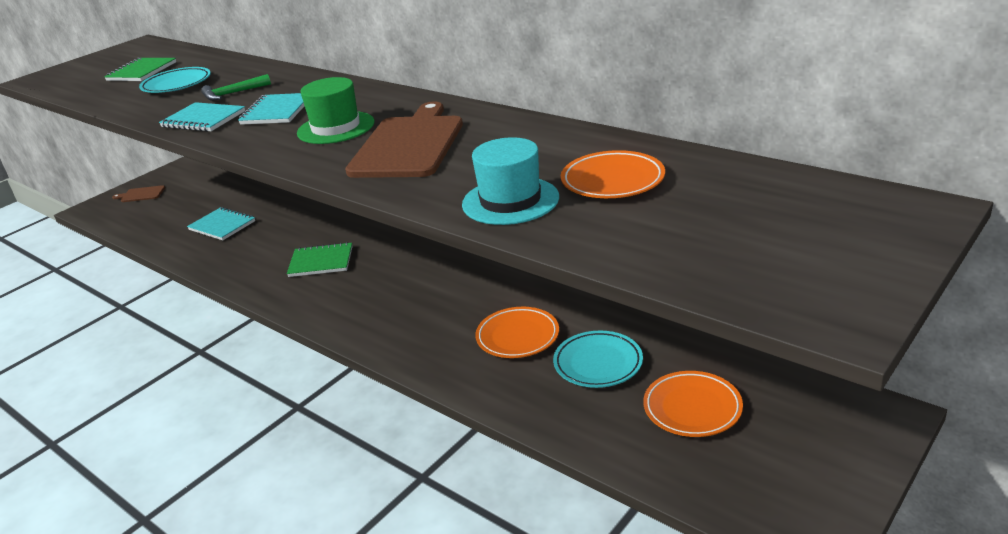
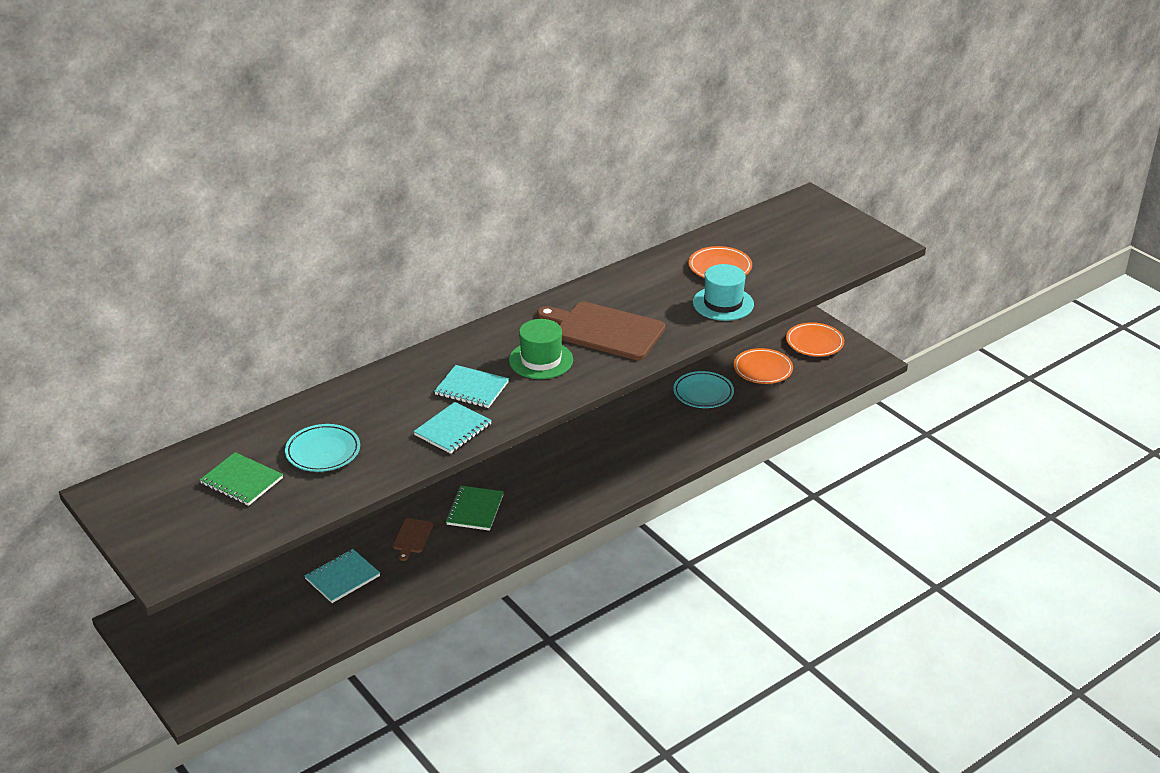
camera: 80 degrees left, 5 degrees up
(141, 194) = (191, 653): brown cutting board -> brown cutting board (412, 537)
(233, 93) = (394, 414): green hammer -> none
(517, 336) = (655, 420): orange plate -> orange plate (814, 343)

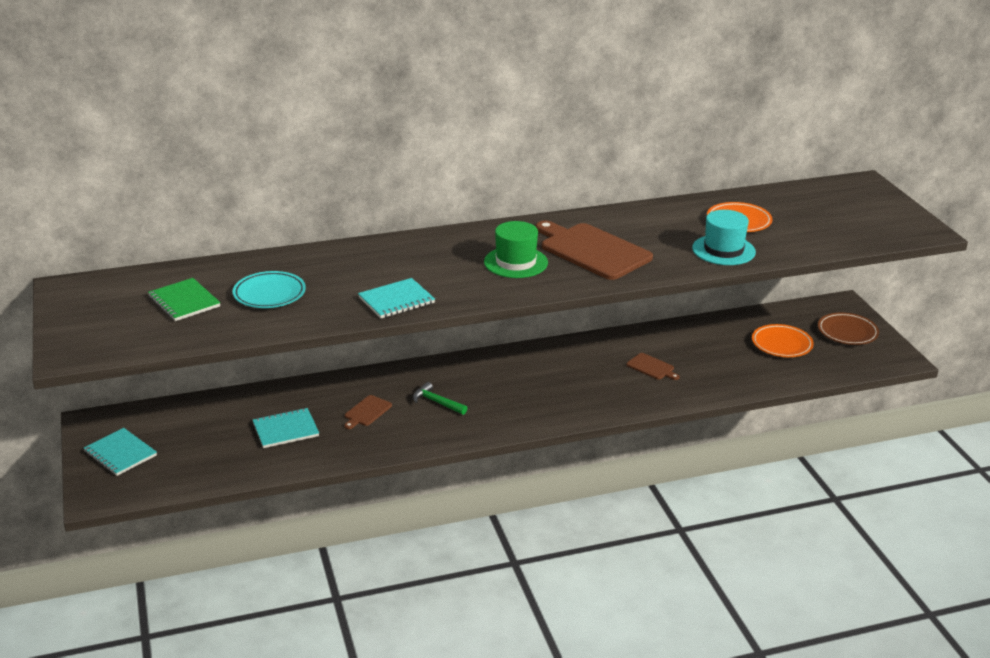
camera: 20 degrees right, 5 degrees down
(471, 388) = (436, 272): turquoise notebook -> turquoise notebook (120, 454)
(475, 510) = (437, 402): green notebook -> green hammer
(657, 422) = (652, 367): none -> brown cutting board
(703, 393) = (710, 352): turquoise plate -> none
(814, 343) = (847, 332): orange plate -> brown plate

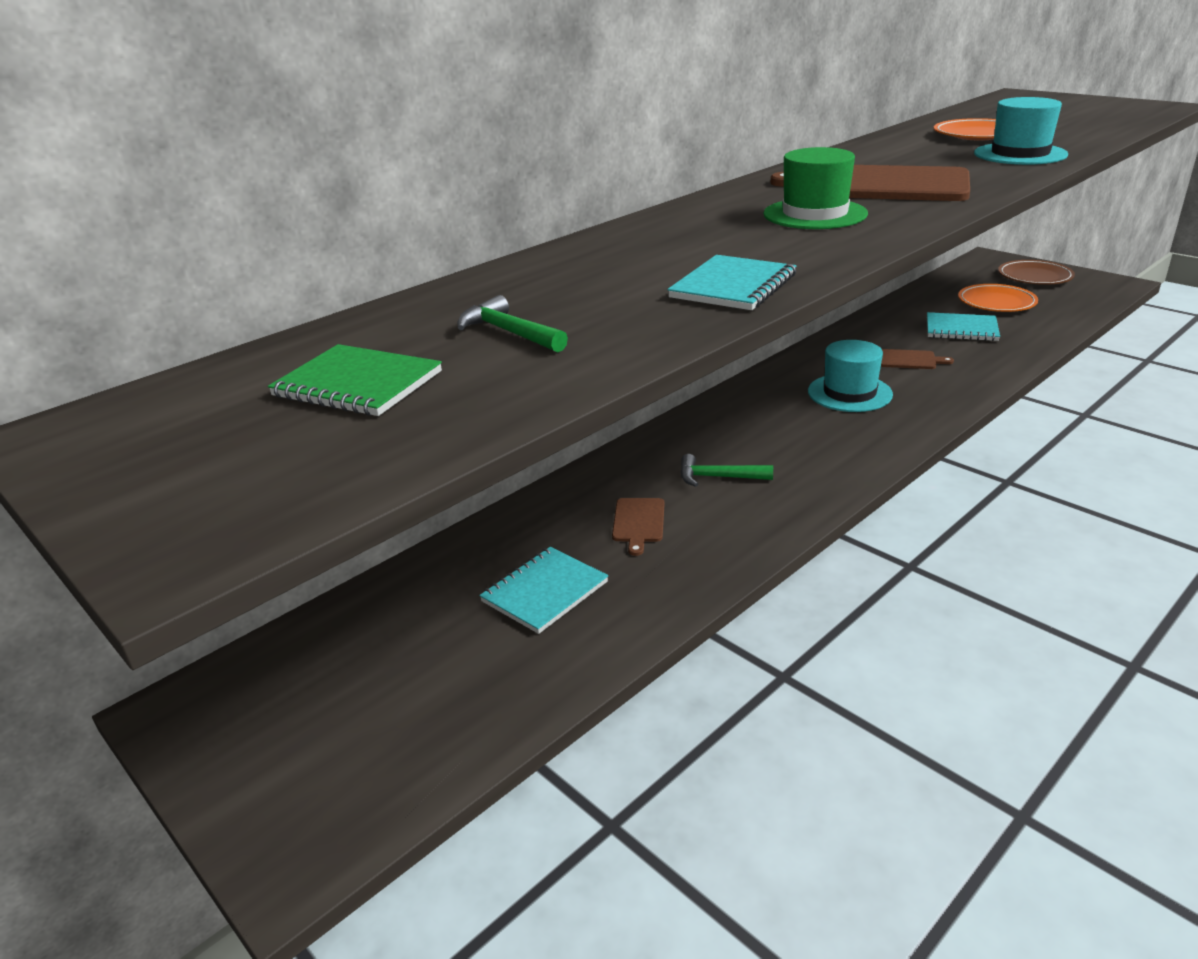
camera: 25 degrees left, 0 degrees up
(120, 454) = (279, 748): turquoise notebook -> turquoise notebook (961, 329)
(269, 294) = (509, 332): turquoise plate -> green hammer
(580, 377) = (849, 393): none -> turquoise hat

